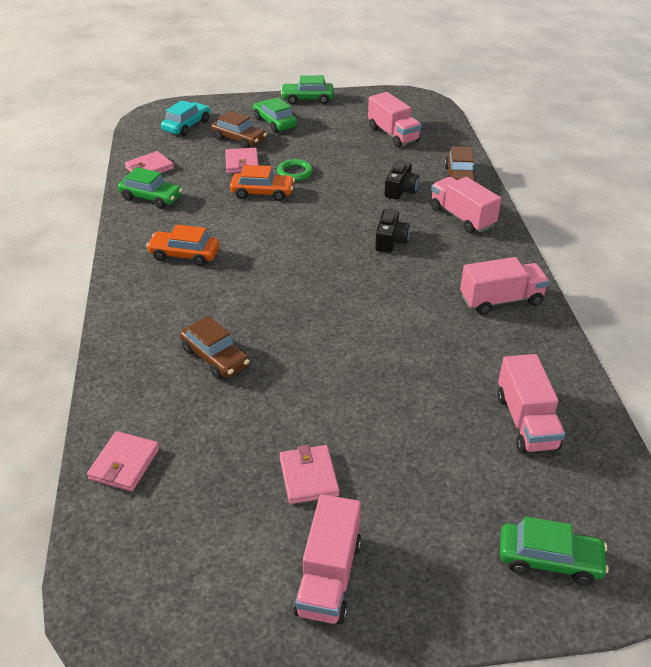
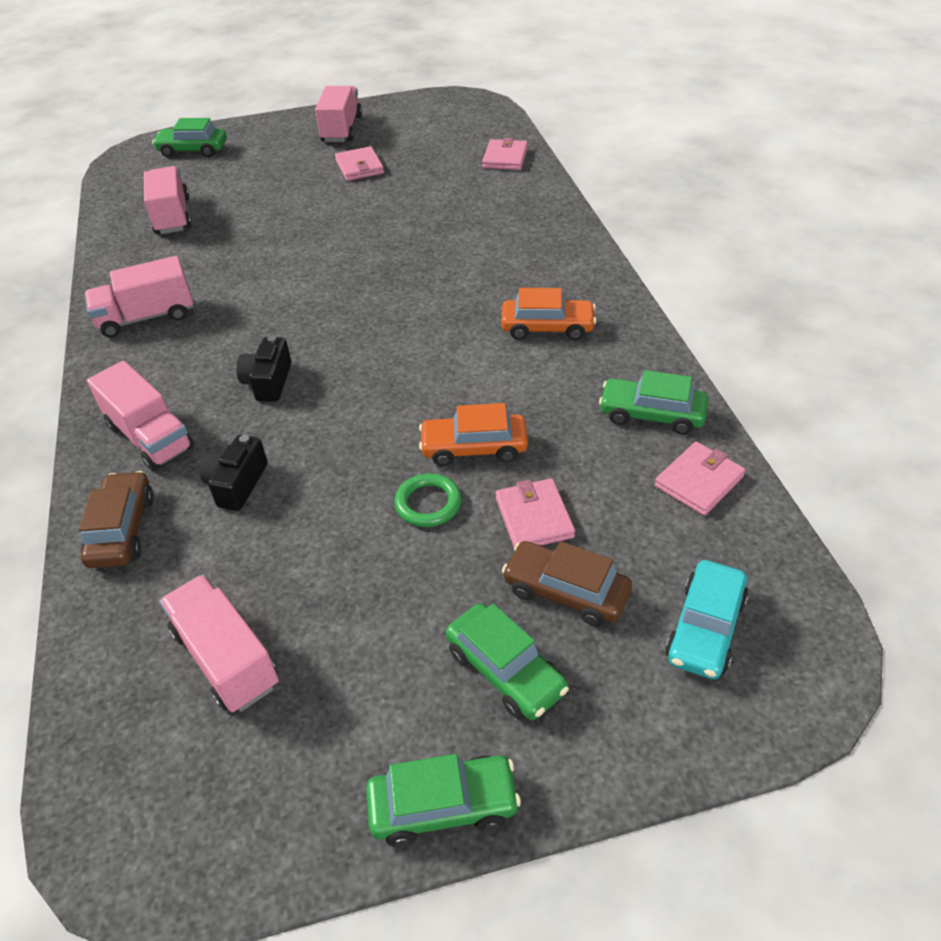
camera: 175 degrees right, 5 degrees up
(215, 357) = (462, 229): brown car -> none

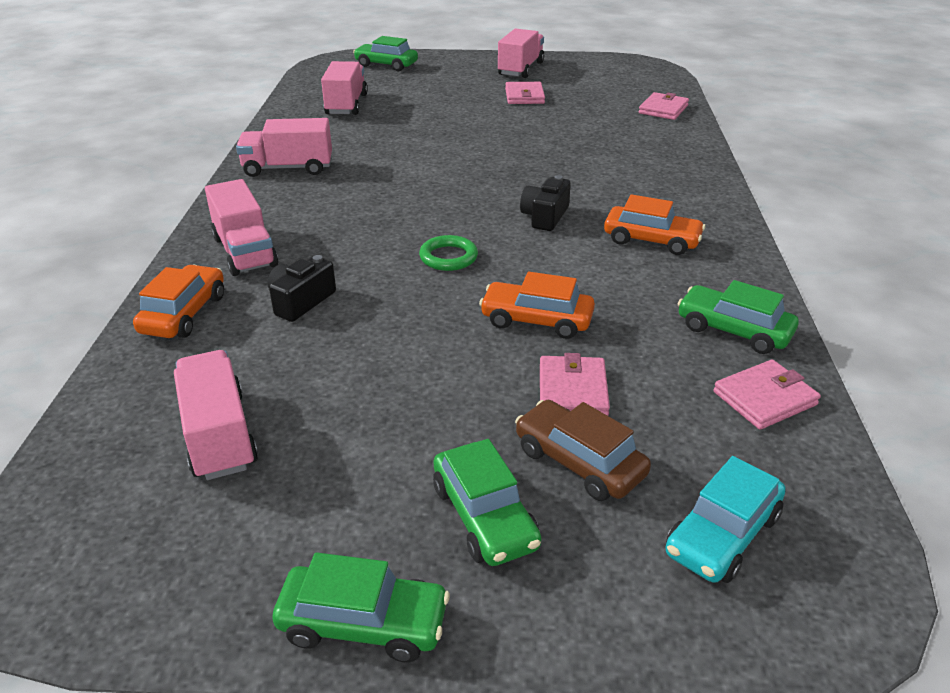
camera: 15 degrees right, 10 degrees down
(122, 529) = (184, 314): brown car -> orange car
(268, 382) = (368, 232): black camera -> black camera (545, 217)
(428, 503) = (471, 355): green ring -> green ring (448, 257)

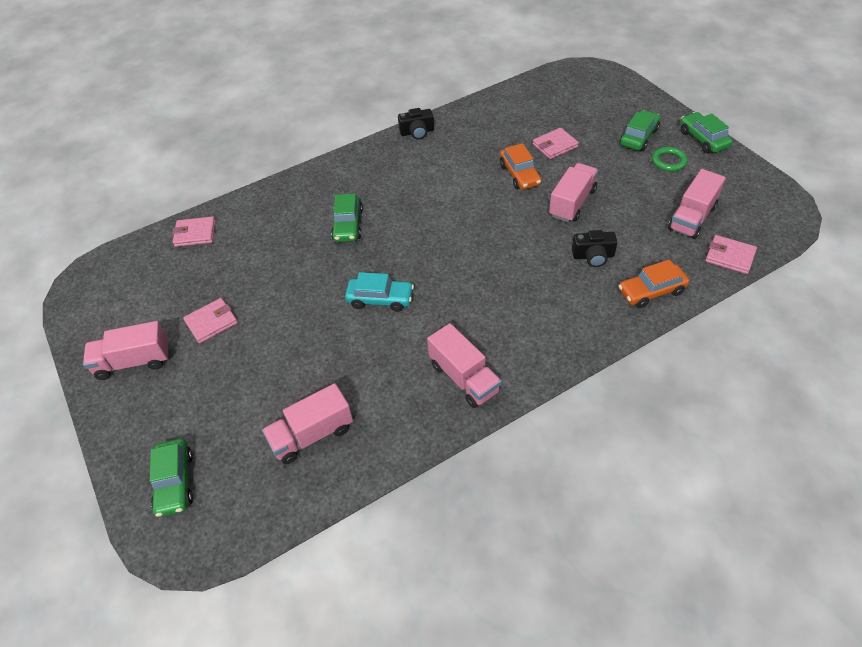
camera: 120 degrees left, 15 degrees up
(245, 252) = (580, 313): pink truck -> pink truck (572, 203)
(448, 257) = (497, 229): green ring -> green ring (668, 161)
(545, 217) = (418, 216): black camera -> black camera (417, 132)
(579, 462) = (590, 129): brown car -> none
(651, 240) = (408, 169): orange car -> none
(722, 534) = (585, 93): turquoise car -> turquoise car (380, 299)
(733, 330) = (468, 122): green car -> green car (348, 225)
(764, 398) = (506, 104): pink wallet -> pink wallet (729, 256)

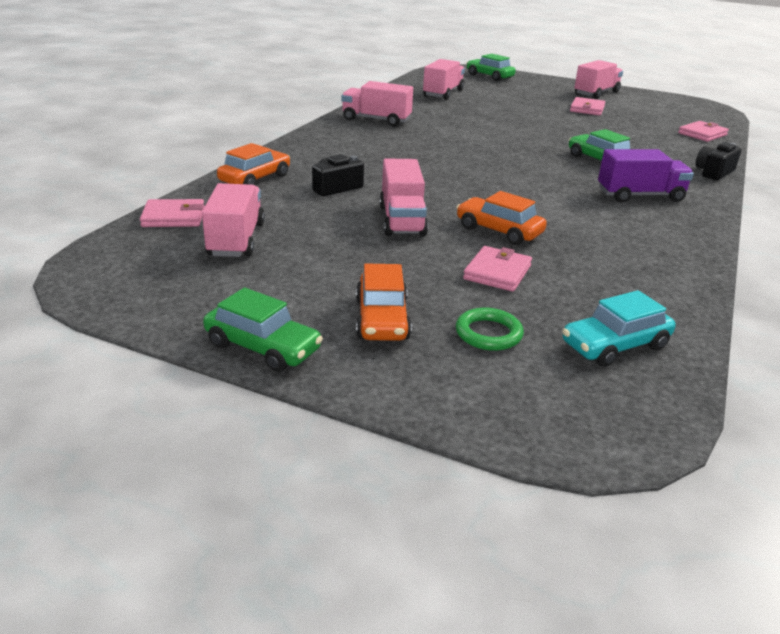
camera: 140 degrees right, 20 degrees down
(380, 299) = (493, 134): turquoise car -> turquoise car (615, 345)
(385, 176) = (640, 196): none -> purple truck
(417, 132) = (694, 241): black camera -> black camera (714, 172)
(638, 137) = (382, 319): green car -> orange car
(668, 161) = (306, 295): green ring -> green ring (488, 333)

